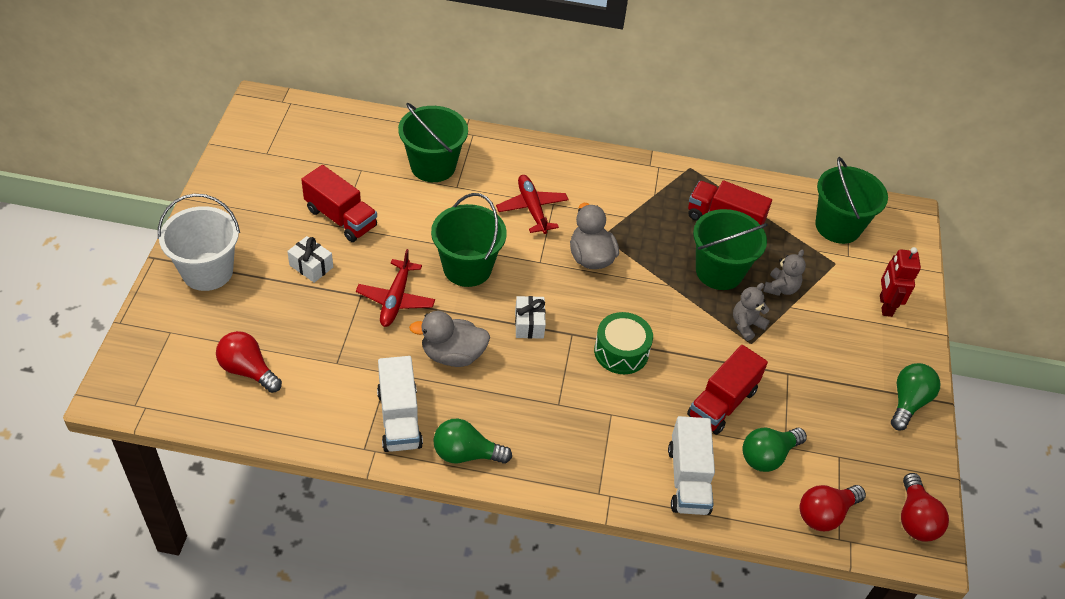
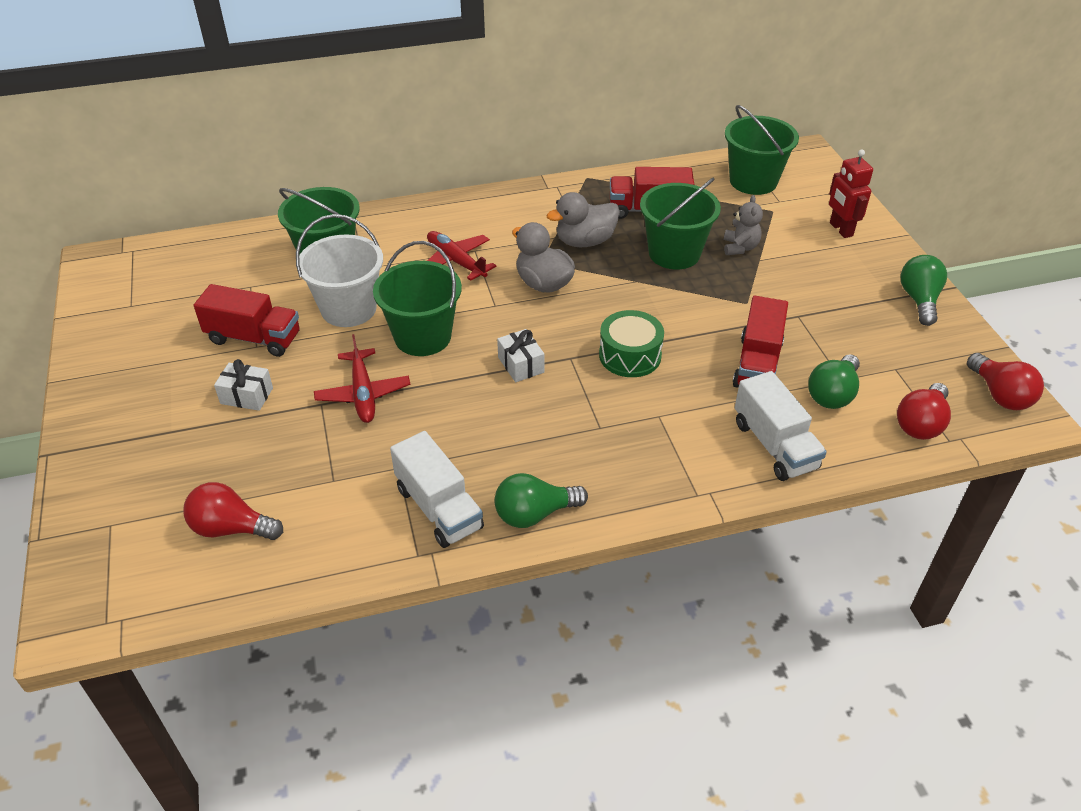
camera: 20 degrees left, 5 degrees down
(207, 271) = (123, 445): white bucket -> white bucket (348, 309)
(452, 355) = (459, 423): grey duck -> grey duck (585, 241)
(746, 325) = (731, 289): grey teddy bear -> none

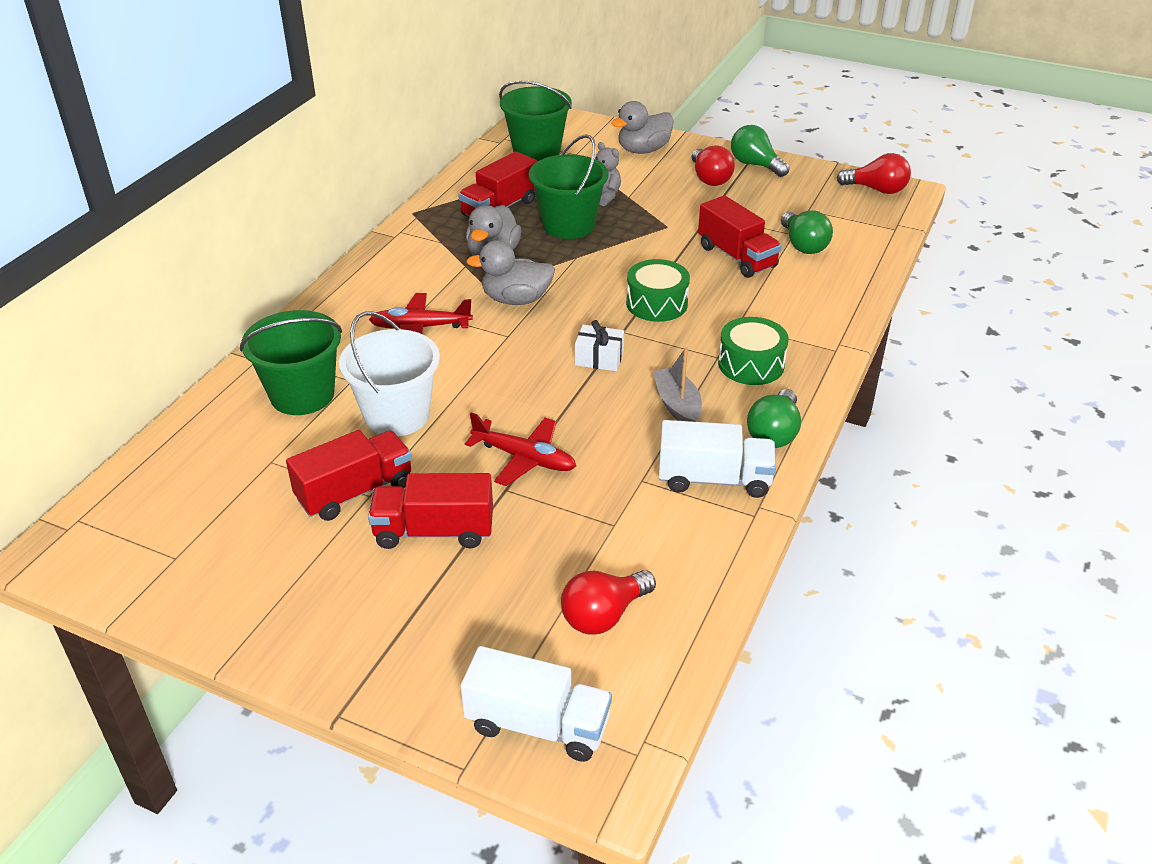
camera: 50 degrees left, 5 degrees down
(246, 396) = (434, 531): white gift -> red truck
(422, 337) = (495, 392): green bucket -> none
(510, 438) = (677, 405): none -> grey boat
(612, 452) = (751, 364): none -> green drum
(774, 445) = (824, 293): white truck -> white truck (537, 725)
(840, 229) = (643, 150): red robot -> grey duck
(921, 424) = (869, 230): red light bulb -> red light bulb (709, 179)

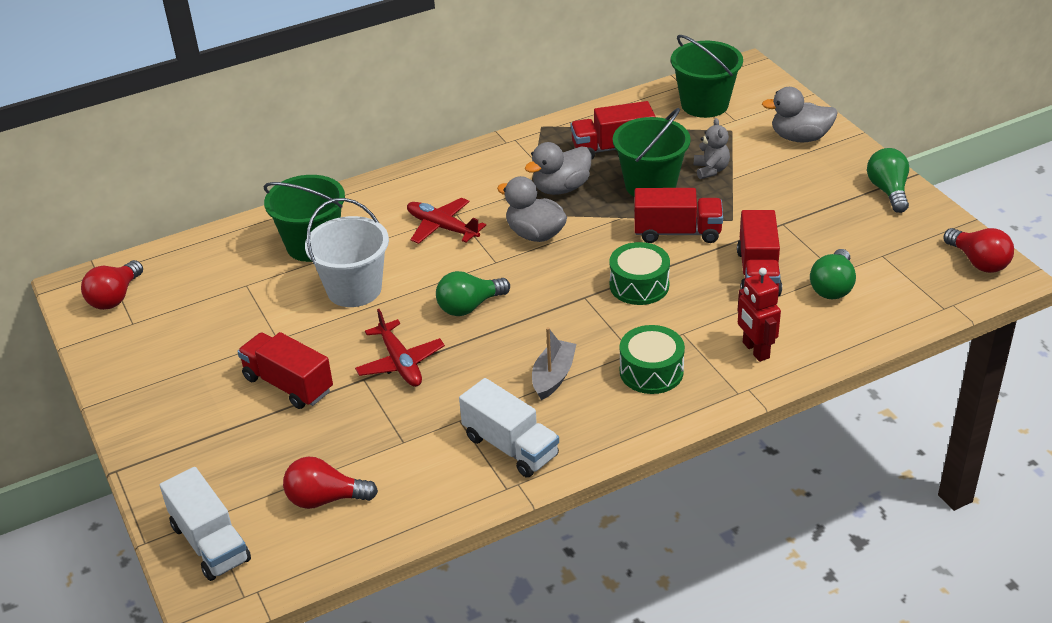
camera: 40 degrees right, 0 degrees up
(355, 492) = (272, 332): red truck -> red truck (677, 232)
(599, 358) = (540, 311): white gift -> none
(709, 179) = (827, 189): red light bulb -> red light bulb (115, 297)
(774, 433) = (599, 435): green light bulb -> green light bulb (469, 306)
(807, 313) = (755, 350): none -> red robot

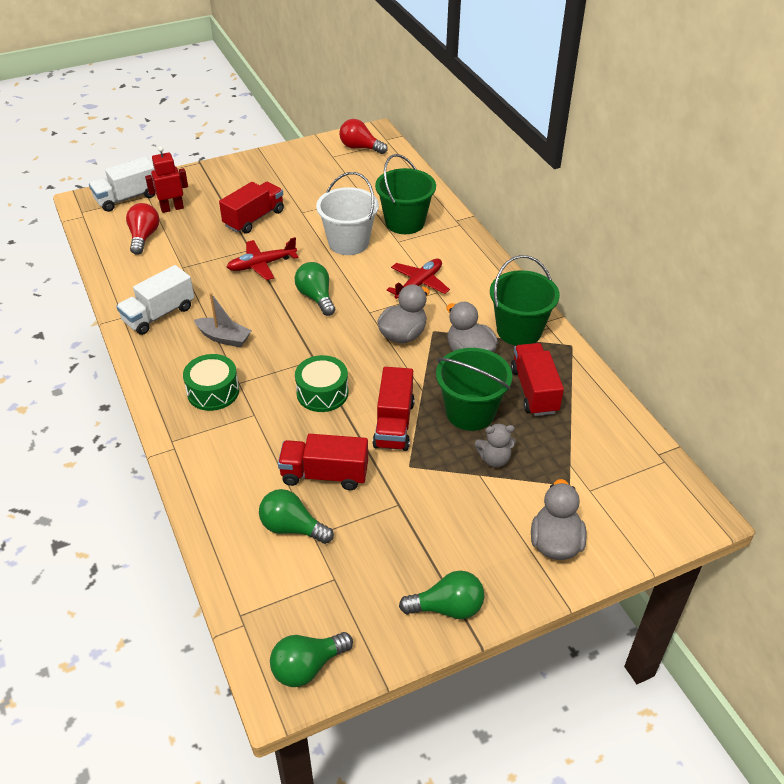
camera: 90 degrees right, 5 degrees up
(704, 104) = (619, 468): green bucket -> green bucket (519, 330)
(755, 350) = (219, 458): red robot -> red robot (172, 208)
(978, 262) = (307, 667): red light bulb -> green light bulb

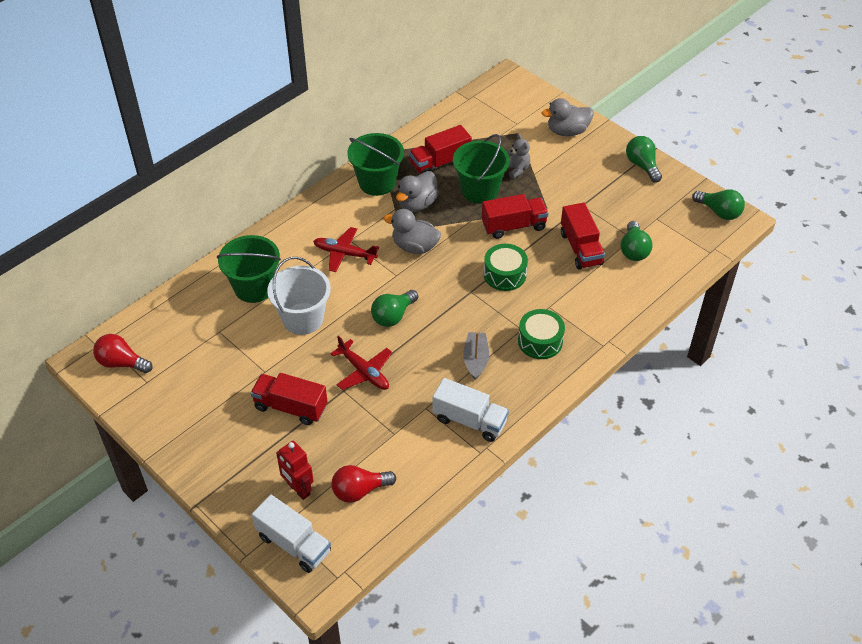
camera: 110 degrees left, 5 degrees up
(360, 148) = (121, 363): red light bulb -> red light bulb turned 105 degrees clockwise

